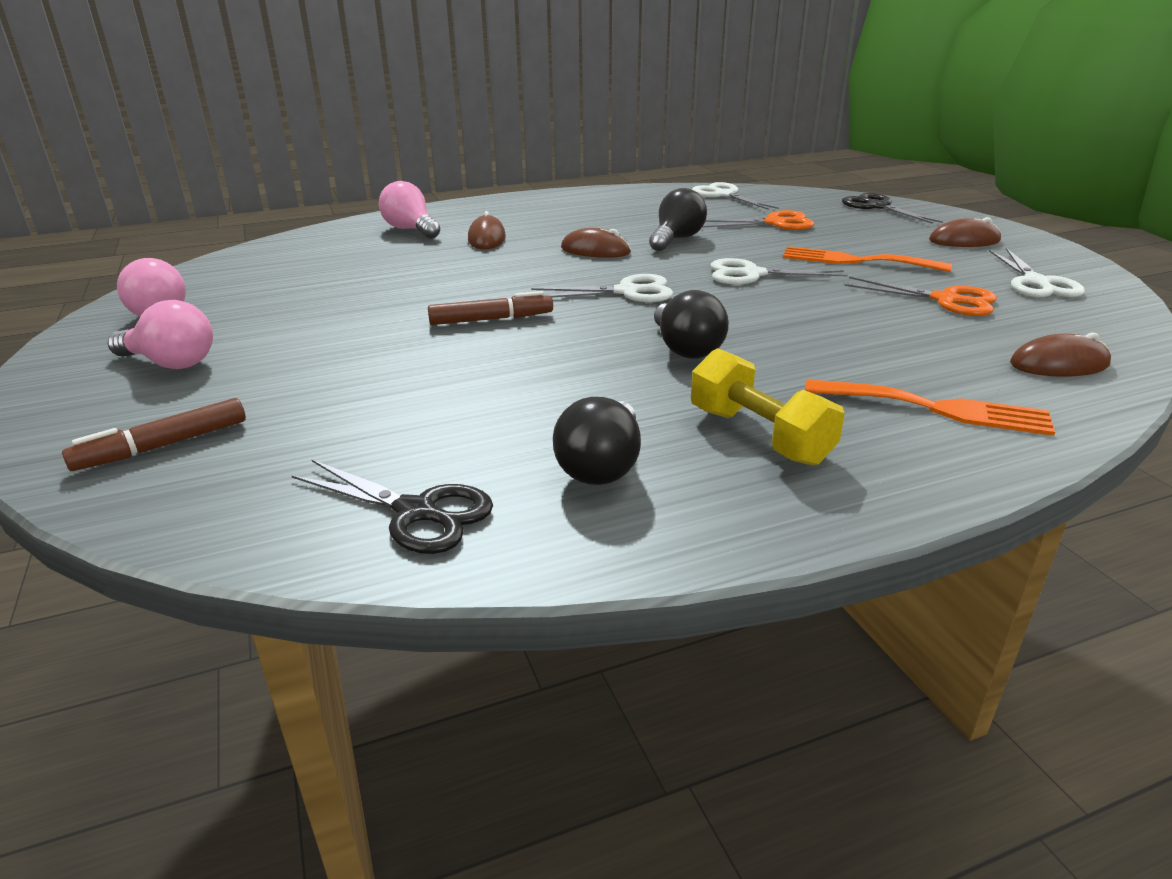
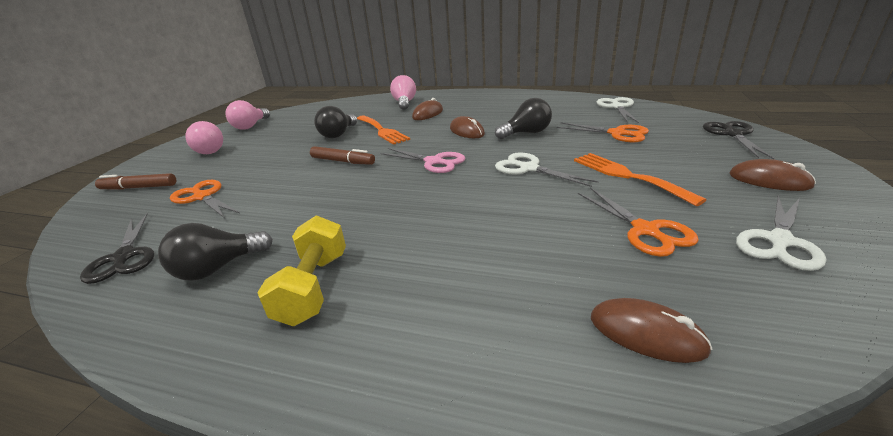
camera: 40 degrees right, 0 degrees up
(353, 417) = (202, 197): none -> orange scissors
(627, 292) = (434, 162): white scissors -> pink scissors
(685, 349) = (392, 209): black light bulb -> black light bulb (338, 134)
(937, 408) = (455, 324): orange fork -> orange fork (382, 131)

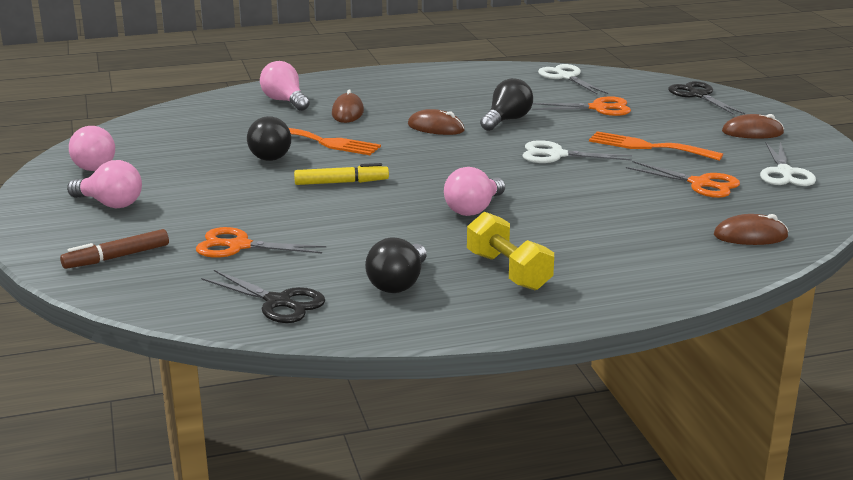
camera: 35 degrees left, 5 degrees down
(343, 161) = (341, 182): brown marker -> yellow marker
(391, 205) = (474, 209): none -> pink light bulb
(434, 162) = (451, 165): pink scissors -> none

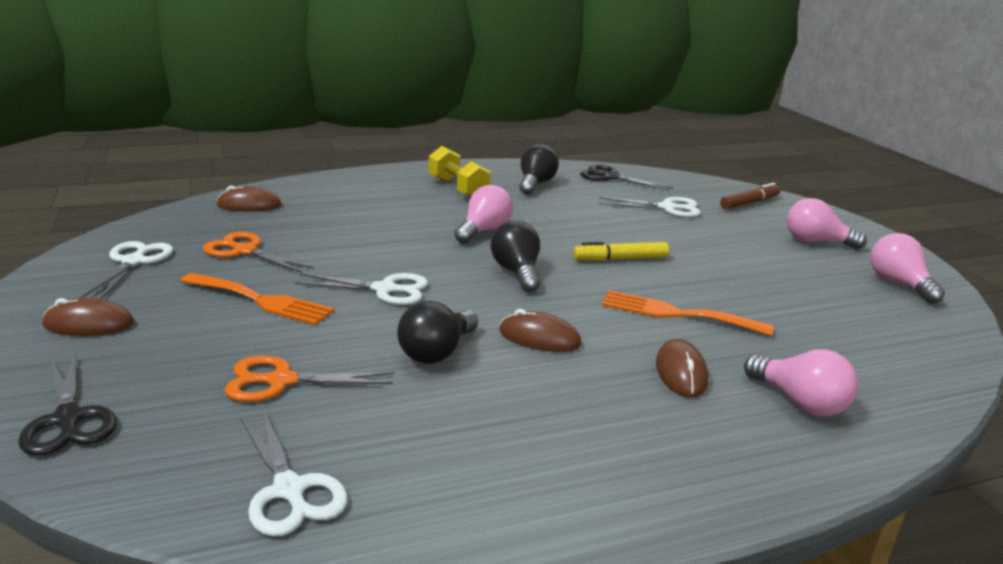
camera: 175 degrees right, 0 degrees up
(239, 246) = (667, 208): orange scissors -> white scissors
(269, 155) = (724, 294): black light bulb -> black light bulb (517, 272)

